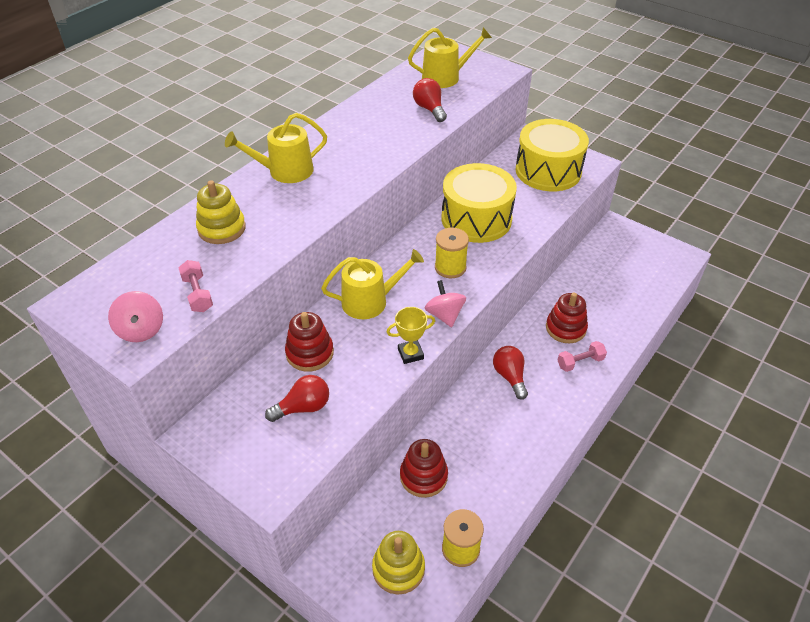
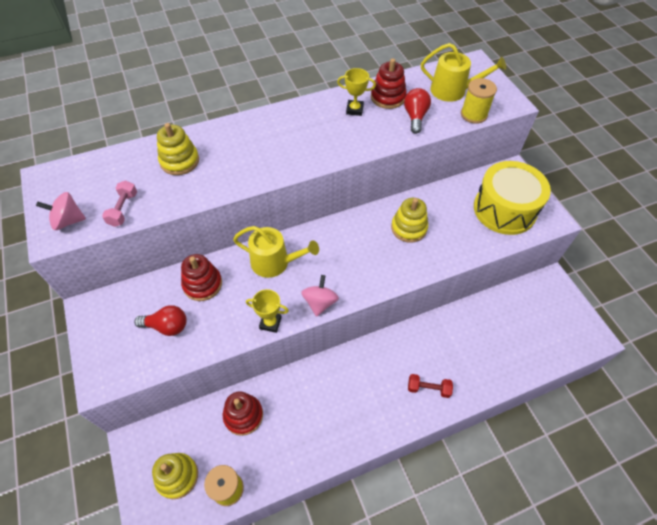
camera: 30 degrees right, 10 degrees up
(141, 330) = (68, 221): pink spinning top -> pink spinning top turned 75 degrees clockwise
(285, 171) = (260, 130): yellow watering can -> none
(366, 122) = (354, 110): none -> yellow trophy
(450, 267) = (355, 262): yellow spool -> yellow spool (473, 114)
(476, 219) = (409, 228): yellow drum -> yellow stacking toy
(510, 376) = (363, 370): red light bulb -> none
(565, 328) = (438, 352): red stacking toy -> red stacking toy (388, 97)
(580, 362) = (428, 388): pink dumbbell -> red dumbbell

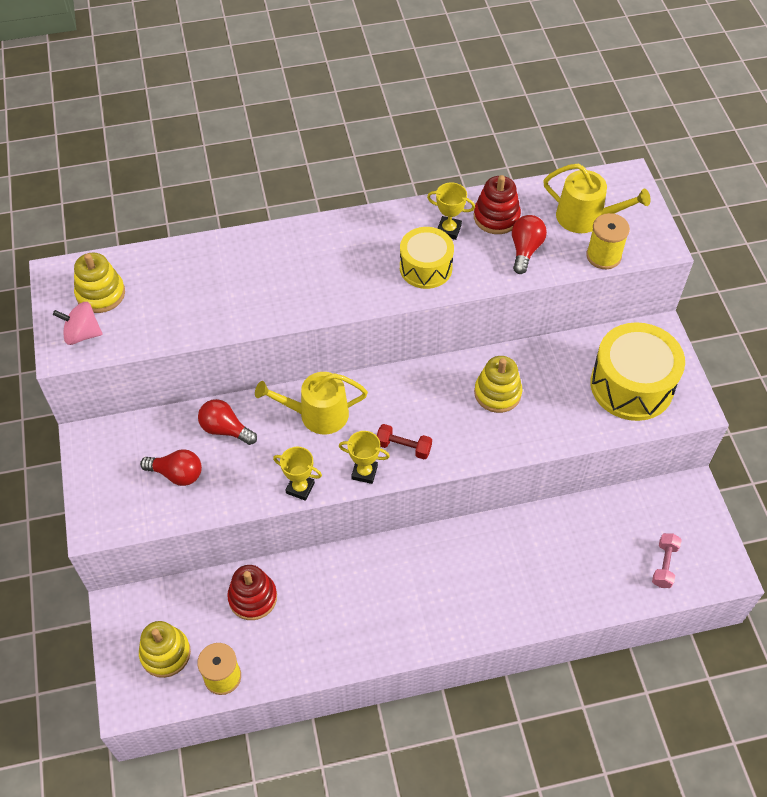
camera: 10 degrees right, 0 degrees up
(123, 209) = (146, 328): pink dumbbell -> pink dumbbell (664, 565)
(179, 161) = (218, 274): yellow stacking toy -> yellow stacking toy (101, 294)
(202, 284) = (225, 429): red stacking toy -> red light bulb
(274, 262) = (317, 414): yellow watering can -> yellow watering can turned 150 degrees clockwise
(320, 302) = (364, 472): pink spinning top -> yellow trophy
(343, 137) = (425, 268): none -> yellow drum
(428, 388) = (489, 602): red dumbbell -> red dumbbell (403, 447)

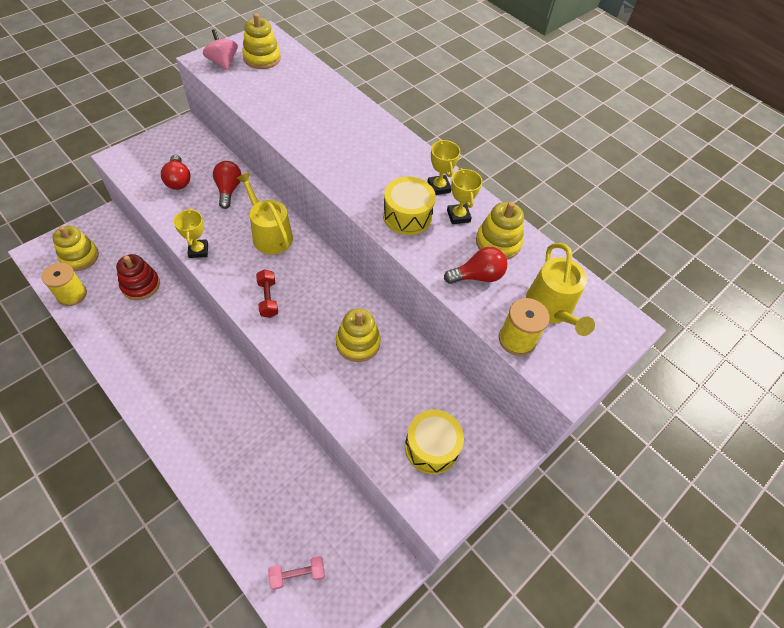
camera: 55 degrees right, 0 degrees up
(364, 472) = (231, 283): yellow trophy -> yellow trophy (438, 187)
(496, 217) = (498, 242): red stacking toy -> yellow stacking toy
(631, 385) = (431, 447): yellow drum -> yellow drum, size x0.63

